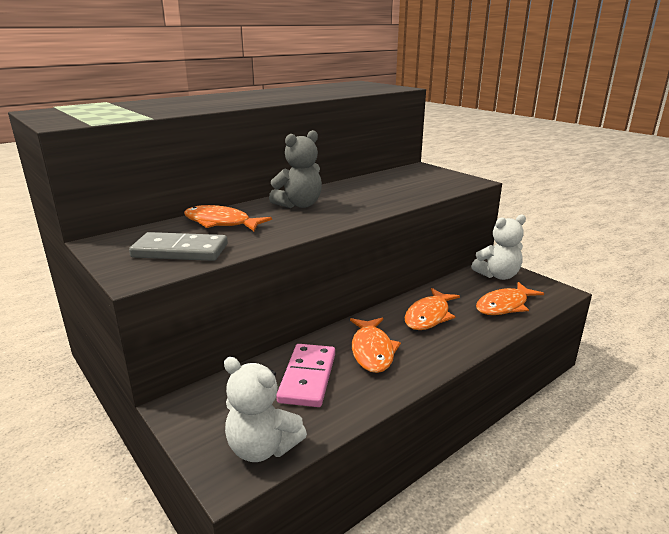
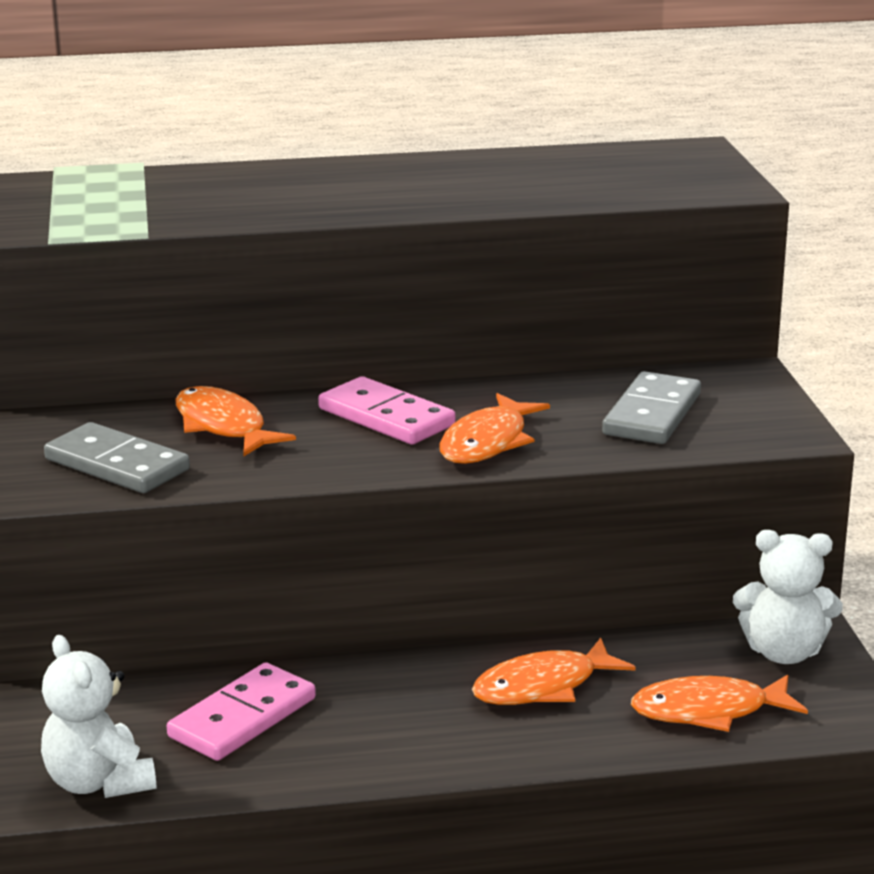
camera: 30 degrees right, 0 degrees up
(299, 205) = (386, 417): grey teddy bear -> pink domino
(372, 351) = (379, 711): orange fish -> orange fish (487, 442)
(410, 184) = (652, 414): none -> grey domino

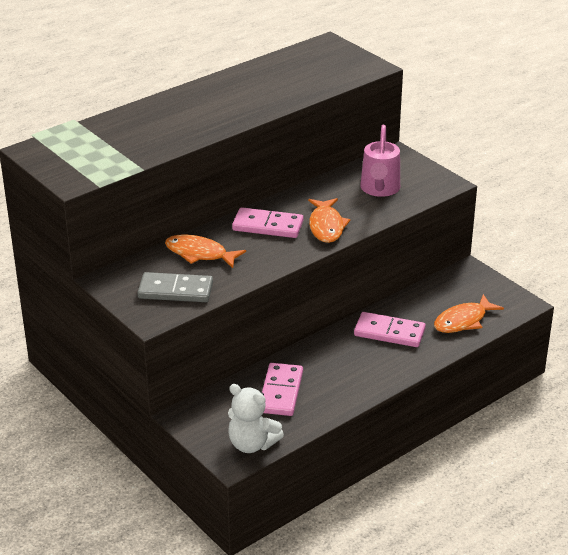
camera: 30 degrees left, 10 degrees up
(543, 686) = (389, 332): orange fish -> pink domino
(652, 414) = (379, 189): grey domino -> pink watering can
(783, 652) = (468, 283): white teddy bear -> none

